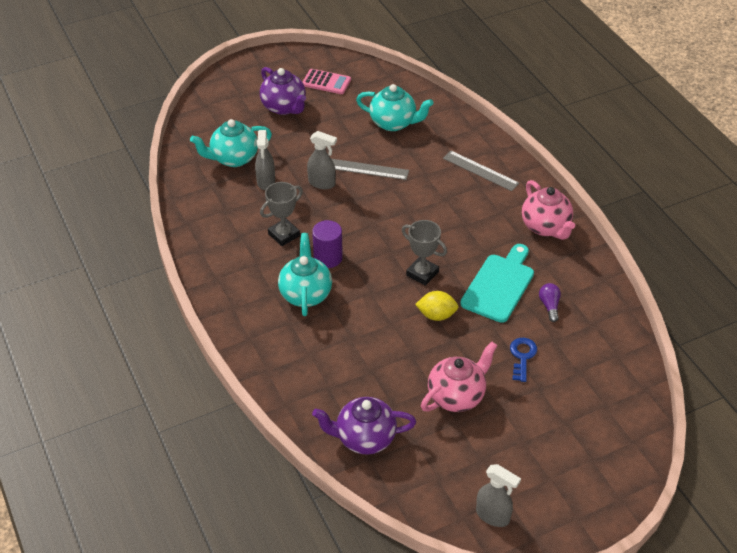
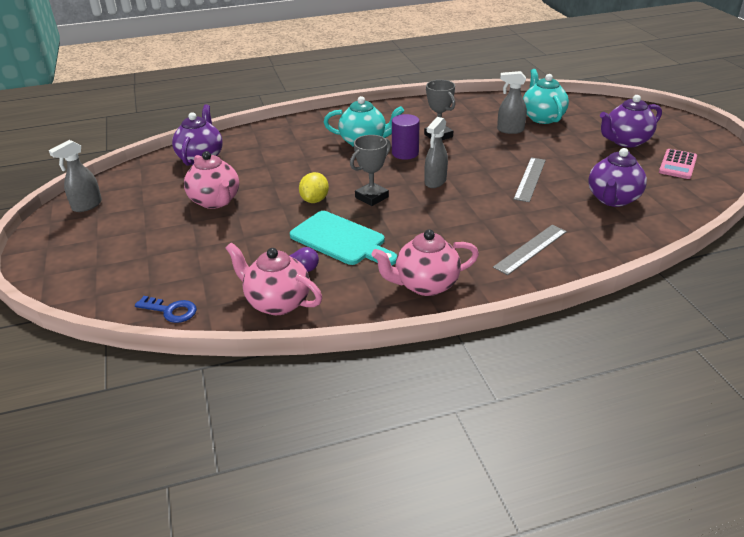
camera: 100 degrees right, 10 degrees down
(322, 183) = (508, 155): grey spray bottle -> grey spray bottle (435, 182)
(393, 123) = (612, 199): turquoise teapot -> purple teapot
(522, 356) = (240, 242): blue key -> blue key (171, 311)
(597, 311) = (277, 302): none -> pink teapot

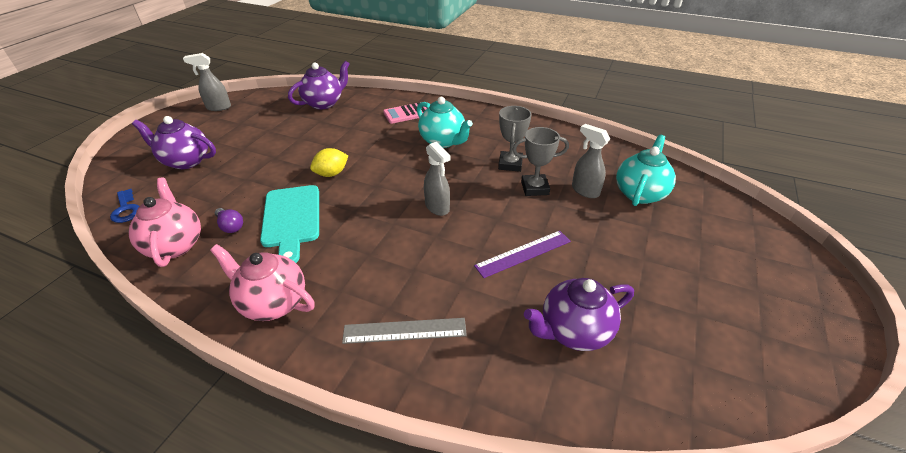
camera: 40 degrees right, 5 degrees up
(215, 201) = (278, 141): pink teapot -> none
(371, 197) = (370, 194): grey trophy -> grey trophy (534, 188)
(405, 153) = (457, 167): purple cylinder -> none
(435, 182) = (437, 207): grey spray bottle -> grey spray bottle turned 105 degrees counterclockwise
(530, 179) = (523, 253): grey ruler -> purple ruler
(625, 141) = (699, 269): purple teapot -> purple teapot (186, 161)
(677, 164) = (726, 338): pink calculator -> pink calculator (406, 114)

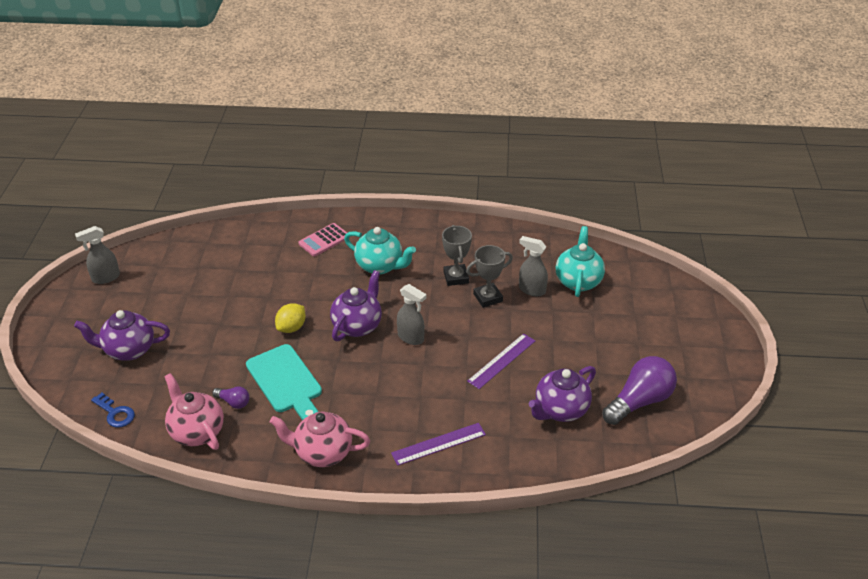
camera: 20 degrees left, 0 degrees up
(324, 103) = (224, 246): purple teapot -> purple teapot (357, 326)
(404, 331) = (438, 444): grey ruler -> purple ruler
(687, 349) = (639, 401): none -> purple light bulb

